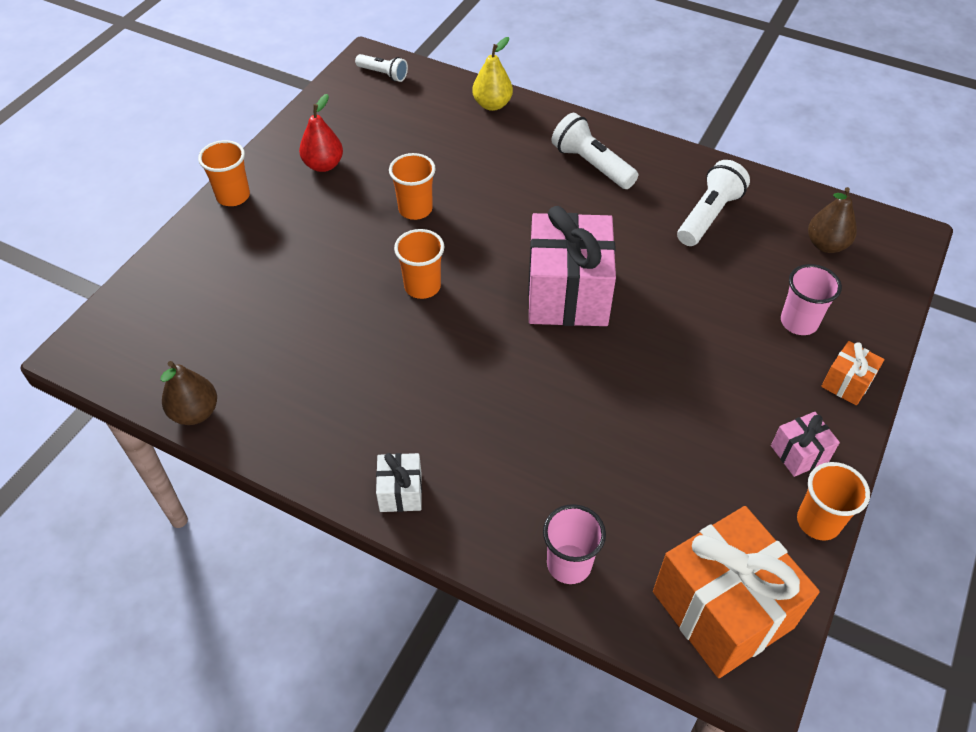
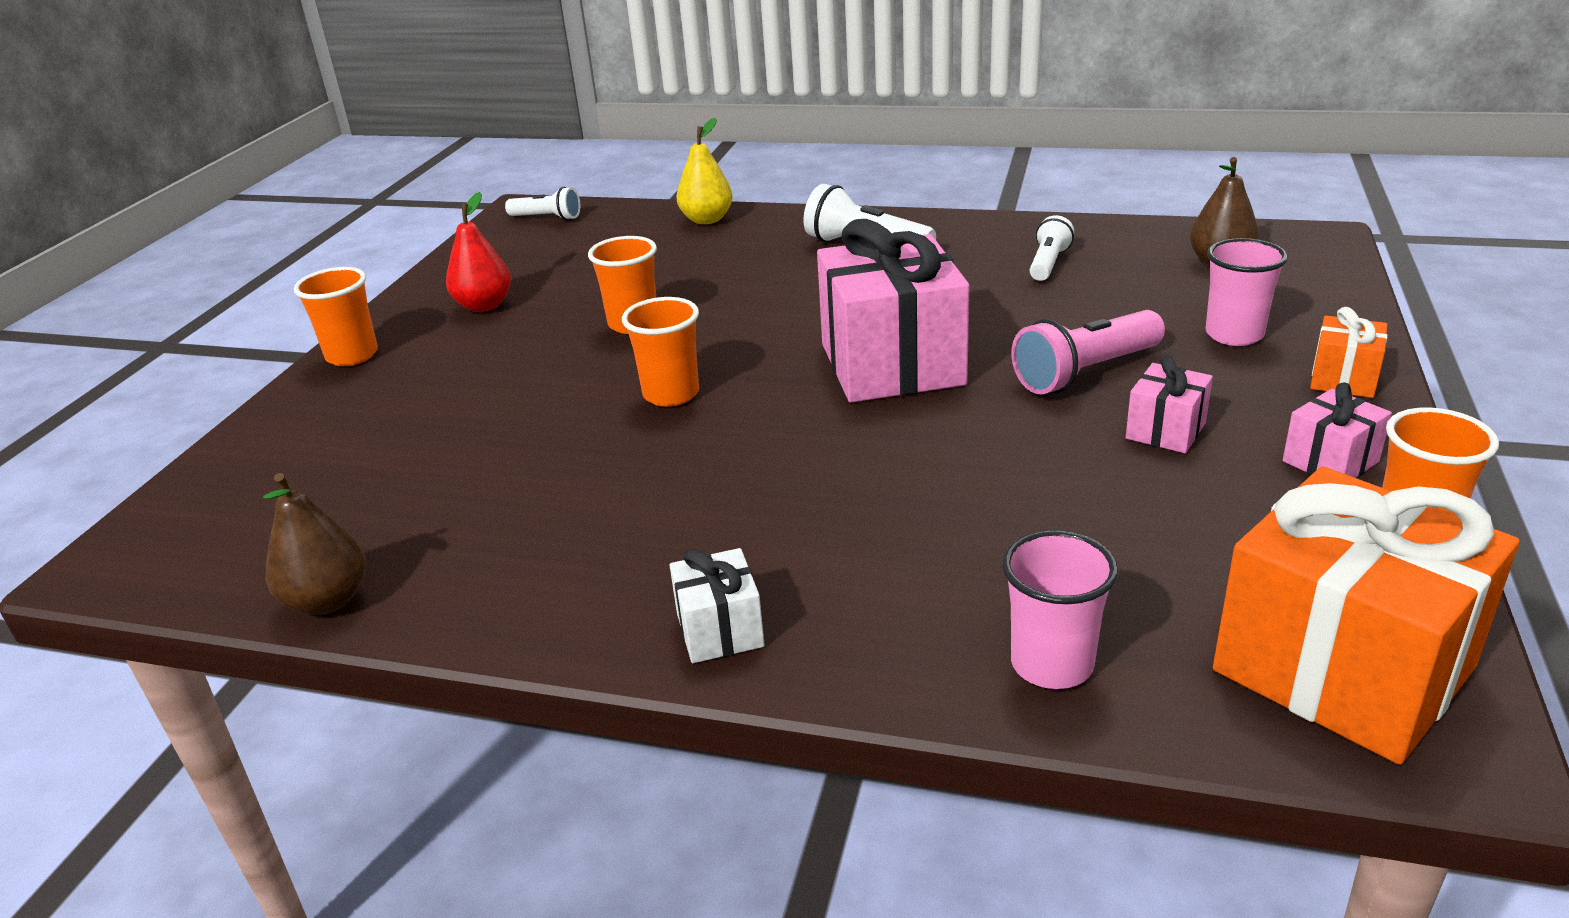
camera: 10 degrees left, 20 degrees down
(686, 334) = (1085, 372): none -> pink flashlight
(708, 215) = (1048, 263): white flashlight -> white flashlight, size x0.63
(712, 400) = (1165, 431): none -> pink gift

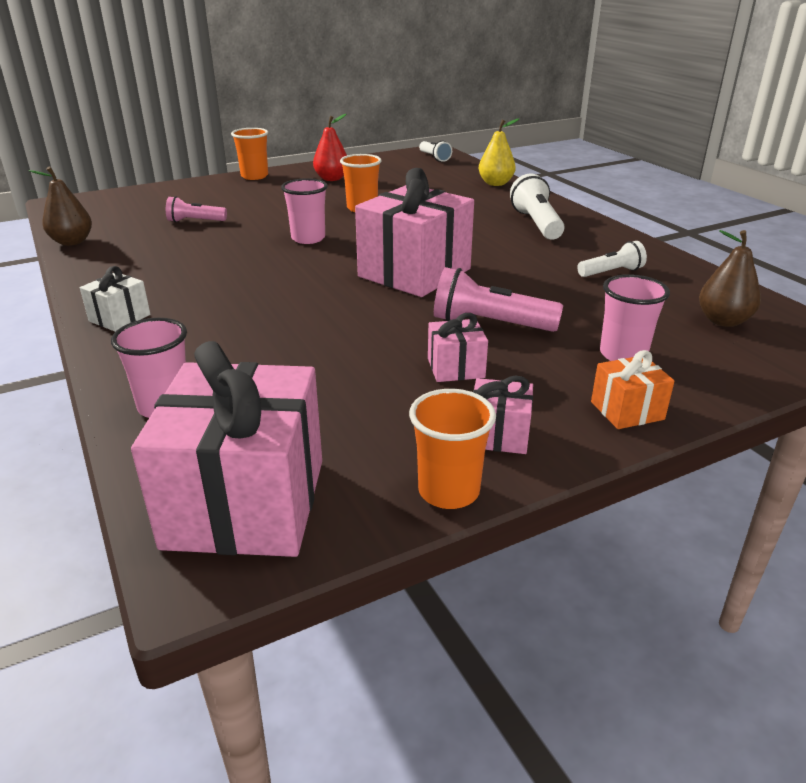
camera: 45 degrees right, 0 degrees up
(448, 460) = (195, 221): none -> pink flashlight
(671, 394) = (308, 238): orange cup -> pink cup
(1342, 669) = (245, 503): orange gift -> pink gift

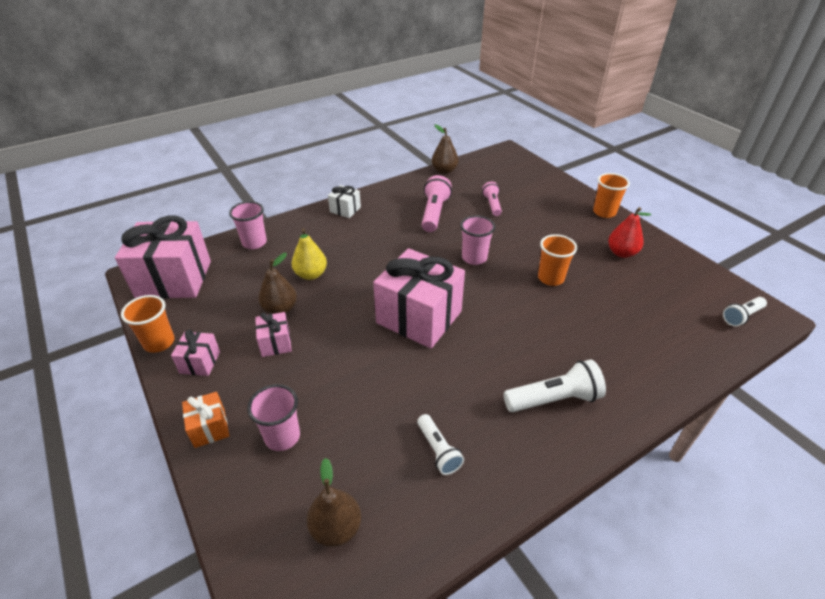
camera: 85 degrees right, 10 degrees up
(377, 368) = (280, 309): none -> brown pear
(490, 324) = (334, 360): pink flashlight -> pink flashlight (434, 213)
(495, 183) = (674, 369): yellow pear -> yellow pear (311, 274)

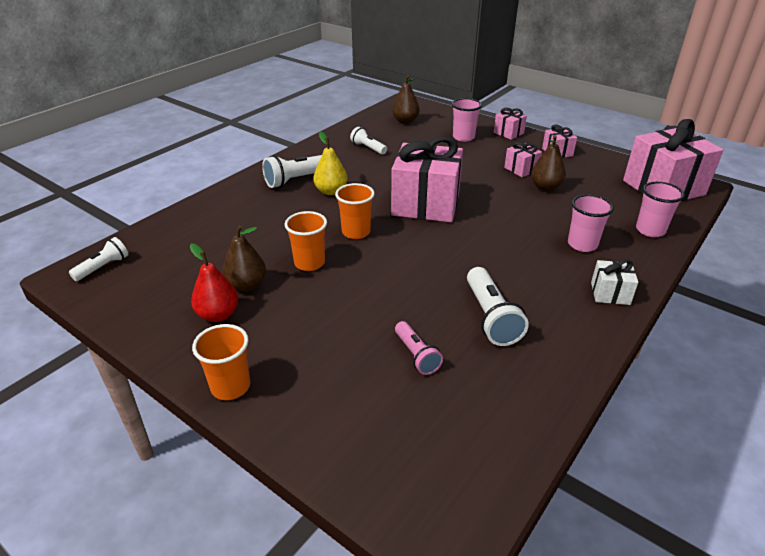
camera: 160 degrees right, 5 degrees down
(159, 342) = (600, 155): orange cup -> orange cup (356, 232)
(210, 428) = (508, 133): orange gift -> pink gift
(311, 274) = (554, 215): yellow pear -> yellow pear (331, 191)
(434, 213) = (490, 317): pink flashlight -> white flashlight
(444, 171) = (541, 419): brown pear -> brown pear (247, 285)
(474, 258) = (403, 267): pink cup -> pink cup (582, 244)

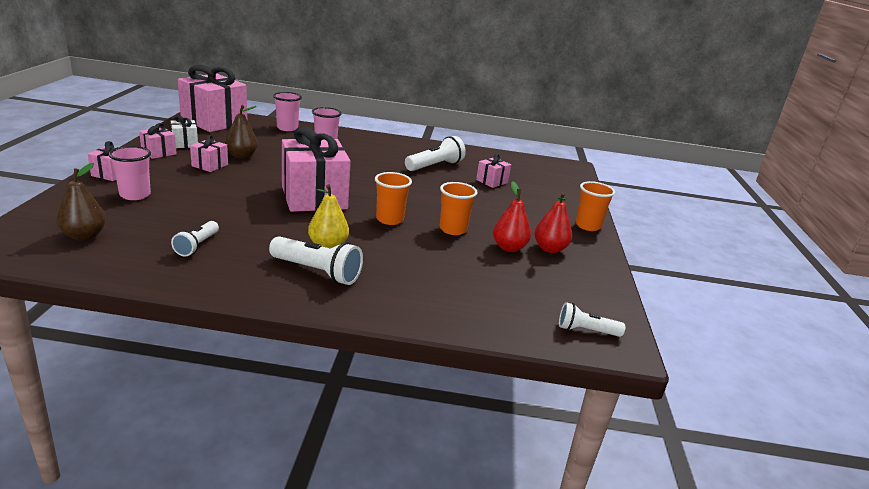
camera: 125 degrees left, 10 degrees down
(247, 285) = (509, 248): brown pear -> red pear
(416, 355) = (492, 181): pink flashlight -> pink gift
(610, 293) = (375, 139): white gift -> white gift (185, 143)

